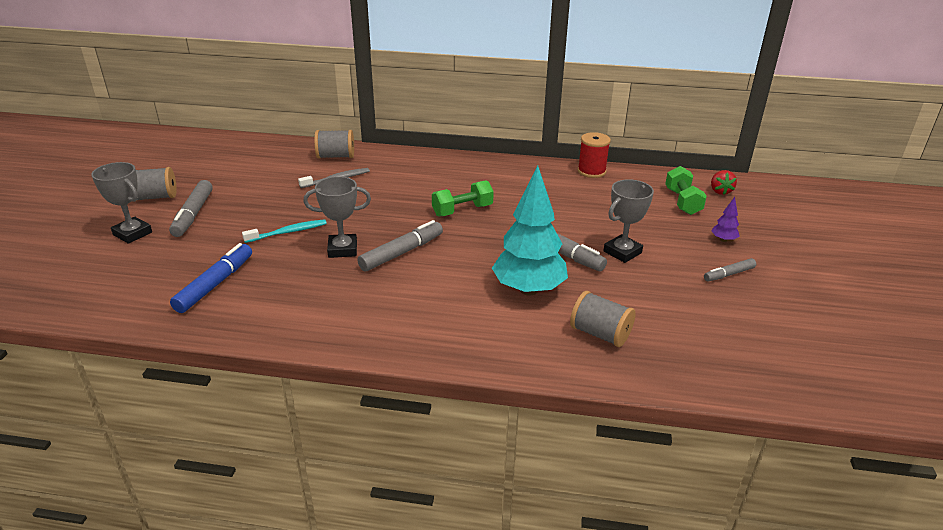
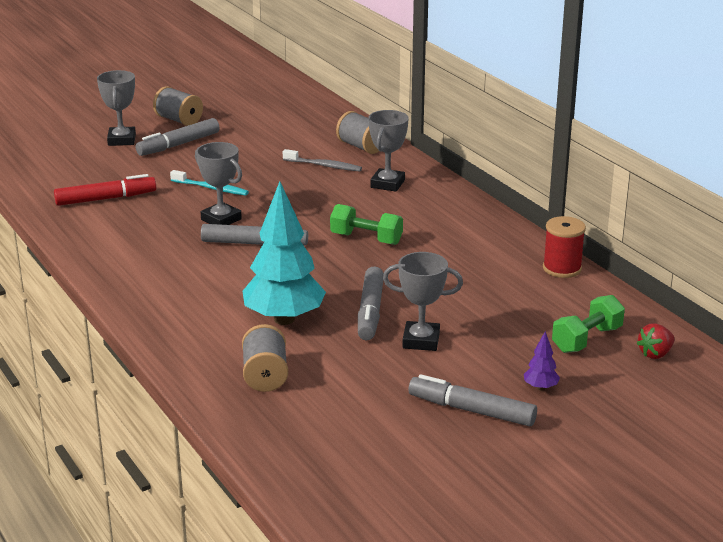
camera: 50 degrees right, 5 degrees down
(215, 284) = (106, 199): blue marker -> red marker
(401, 171) = (387, 184): none -> grey trophy
(729, 274) = (471, 410): grey marker -> grey marker, size x1.69

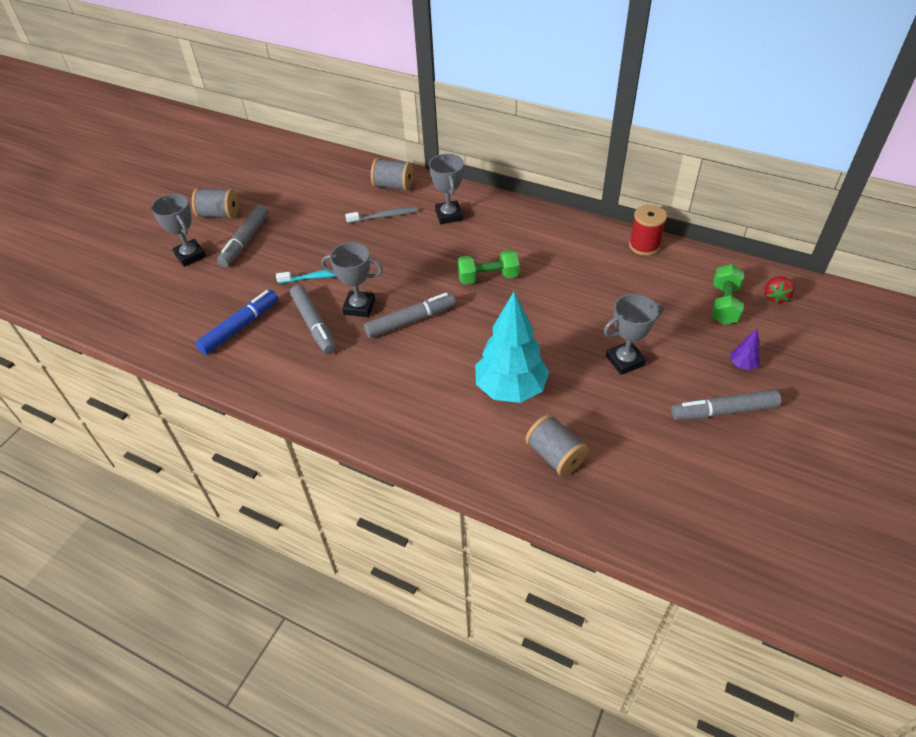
camera: 30 degrees left, 20 degrees up
(106, 199) = (240, 327): red marker -> blue marker
(370, 311) = (563, 349): grey marker -> grey marker (314, 324)

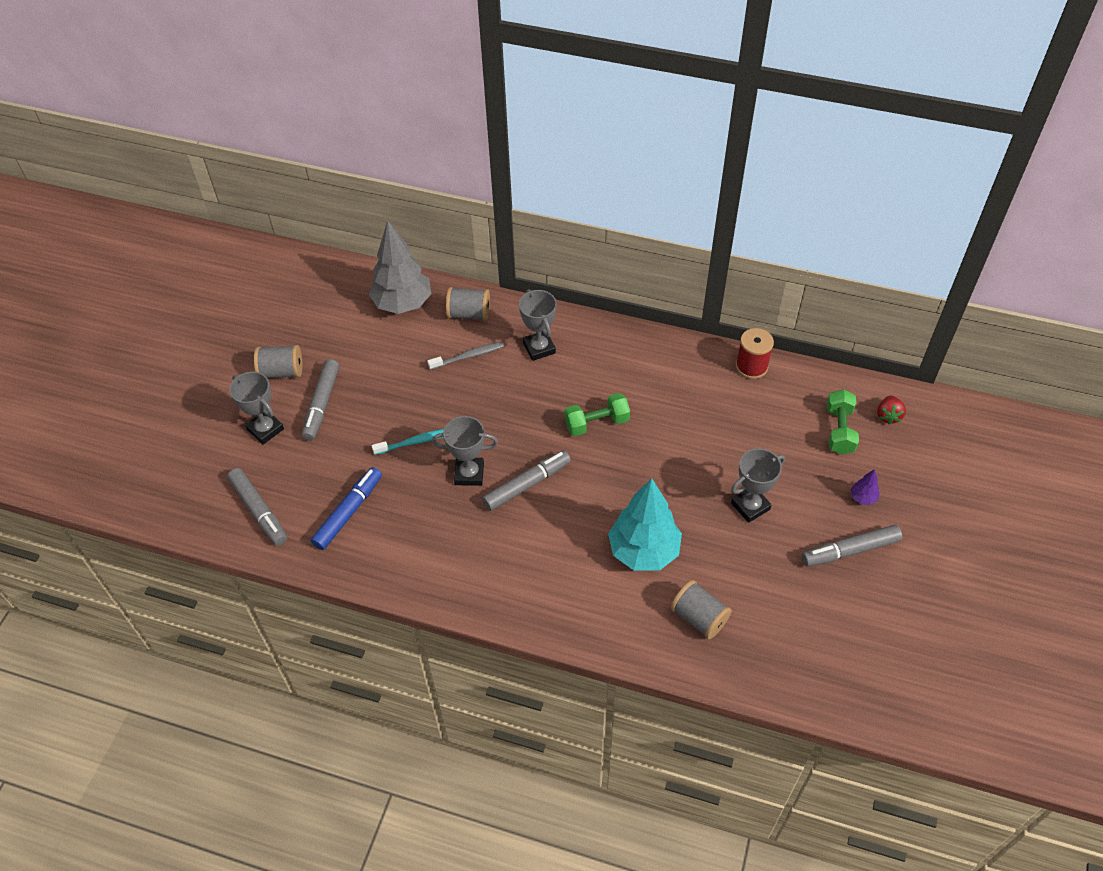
camera: 10 degrees left, 5 degrees up
(314, 324) = (426, 500): grey marker -> grey marker (259, 511)
(338, 174) = (403, 304): none -> grey tree

